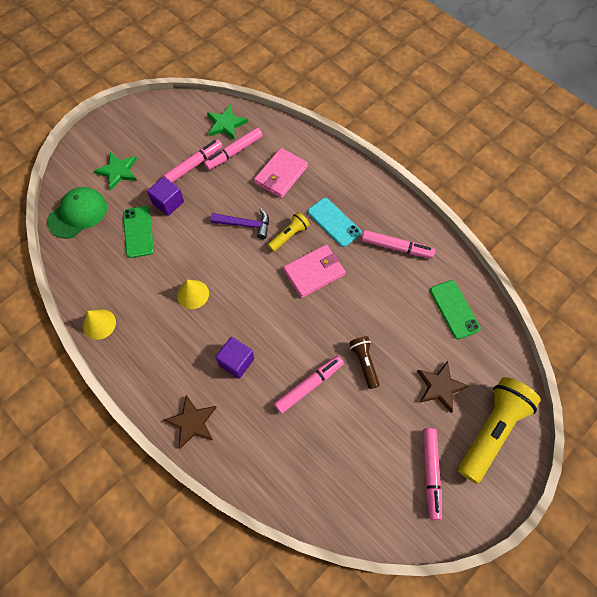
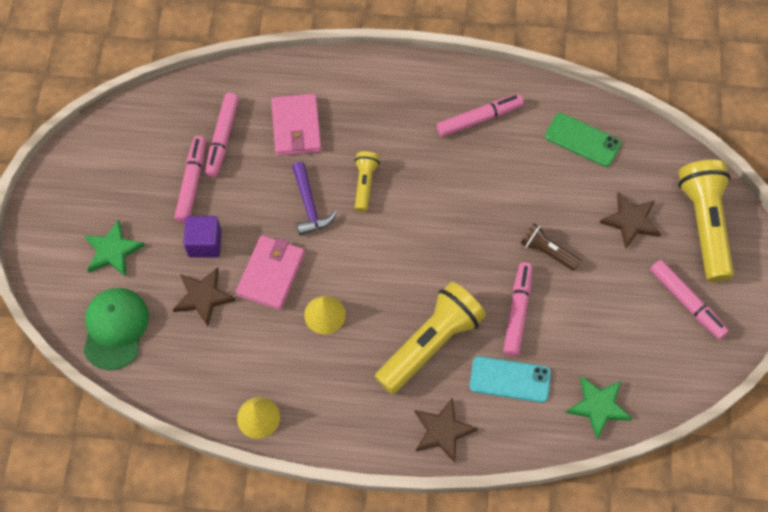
camera: 40 degrees left, 0 degrees up
(138, 232) = (203, 297): green phone -> brown star
(226, 124) = (182, 113): green star -> green star (598, 406)
(236, 362) = (430, 344): purple cube -> yellow flashlight
(245, 224) = (309, 205): purple hammer -> purple hammer turned 105 degrees clockwise
(314, 272) = (423, 202): pink wallet -> pink wallet (271, 274)
(334, 222) = (396, 138): turquoise phone -> turquoise phone (510, 379)

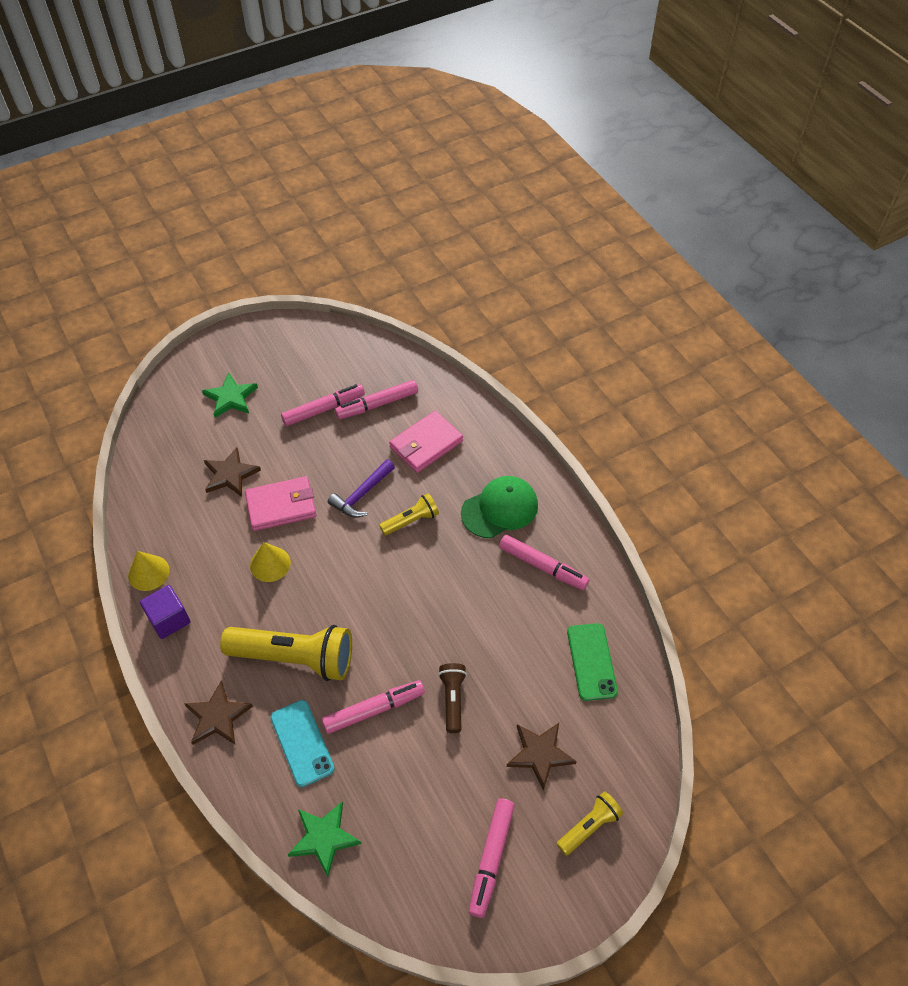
camera: 55 degrees right, 10 degrees down
(115, 328) = (167, 437): green cap -> green cap (500, 509)
(205, 243) = (277, 448): purple cube -> purple cube (169, 619)
(704, 225) = (589, 826): yellow flashlight -> yellow flashlight, size x0.51

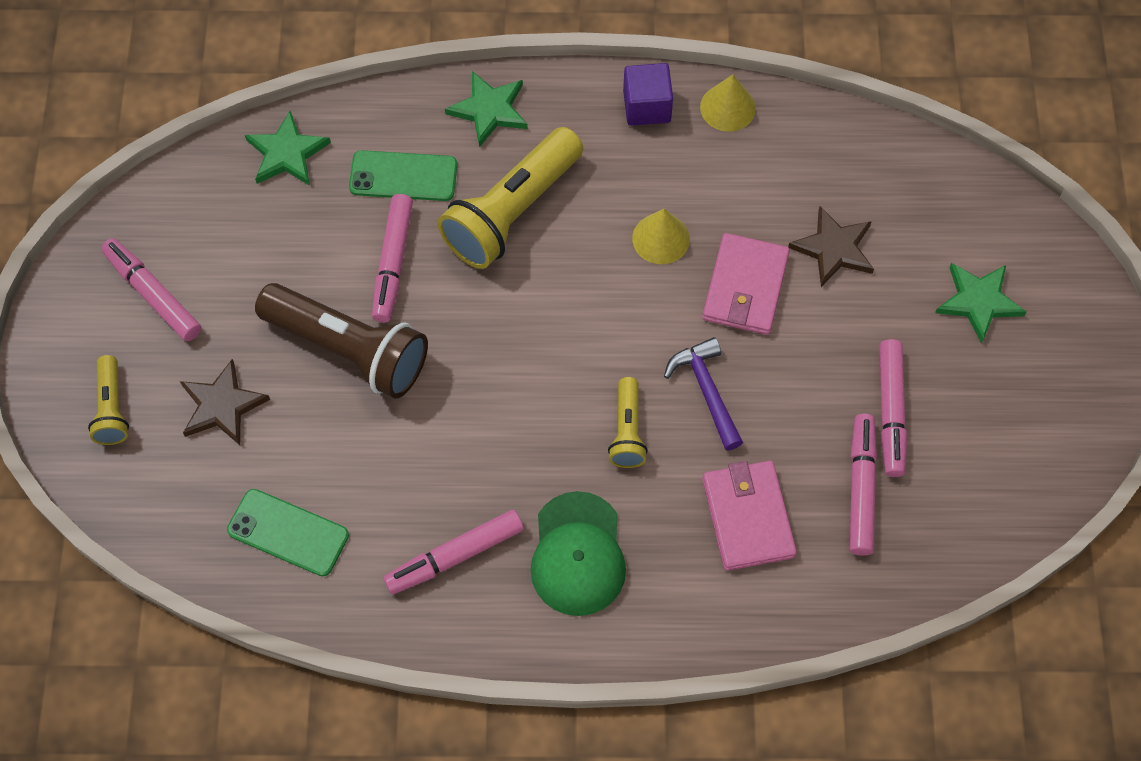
camera: 120 degrees right, 10 degrees up
(218, 716) = (489, 110): brown star -> green star
(302, 743) = (403, 176): turquoise phone -> green phone
(452, 699) = (349, 350): brown flashlight -> brown flashlight, size x1.96

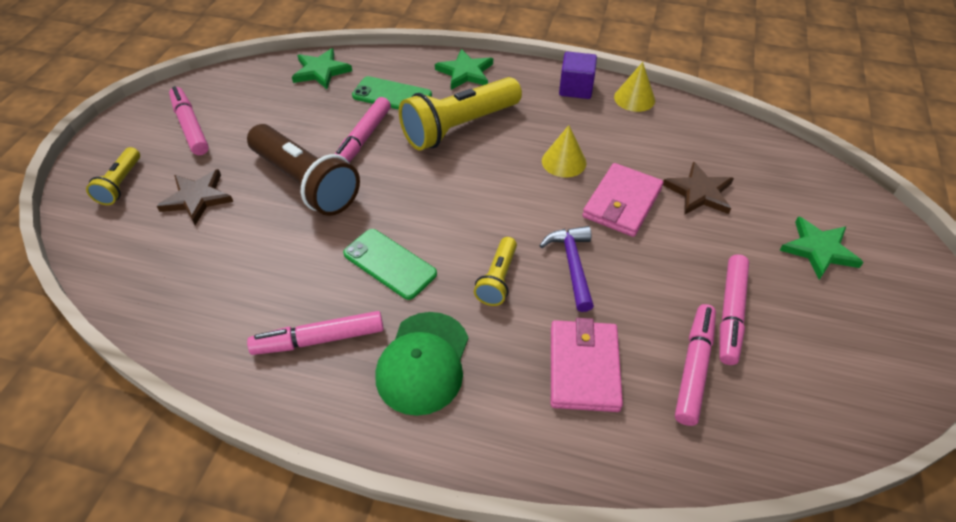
camera: 15 degrees right, 15 degrees down
(288, 533) = (196, 291): green phone -> green phone (389, 264)

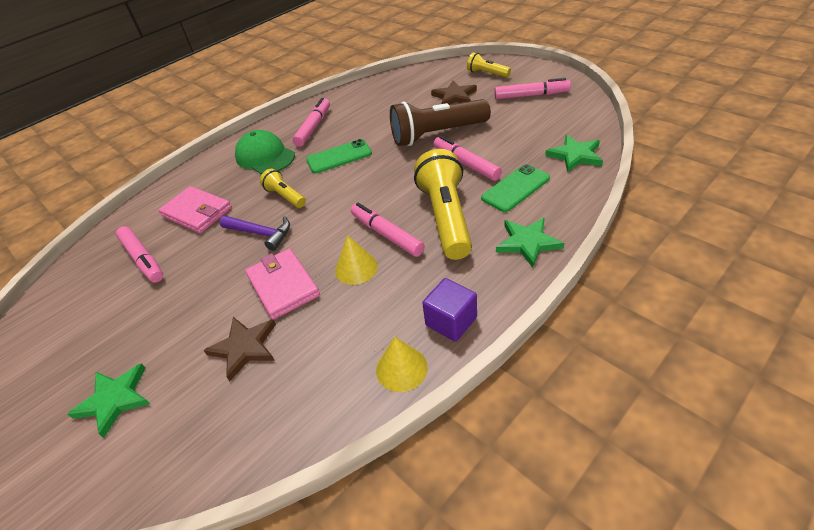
camera: 125 degrees right, 5 degrees down
(731, 313) = (145, 299): pink marker -> pink marker (387, 235)

